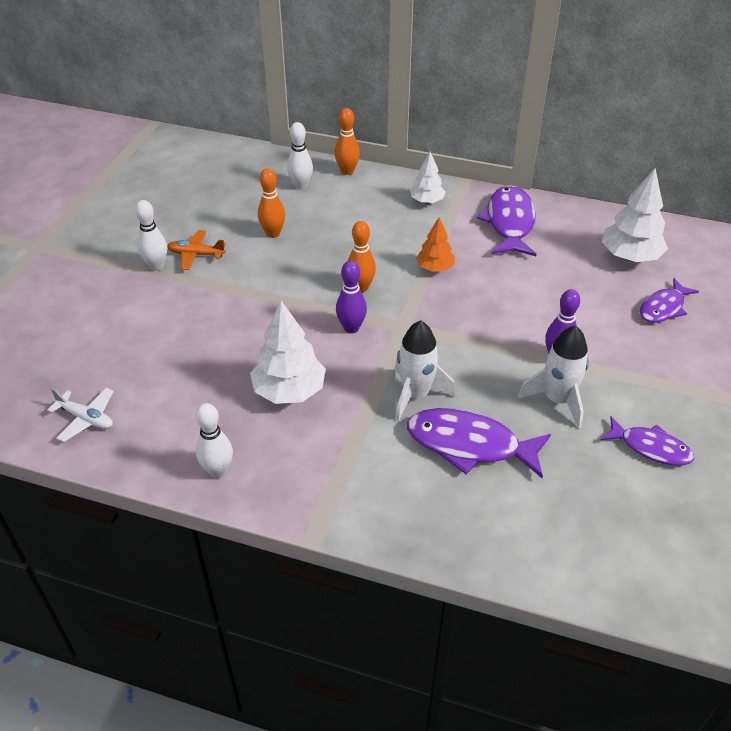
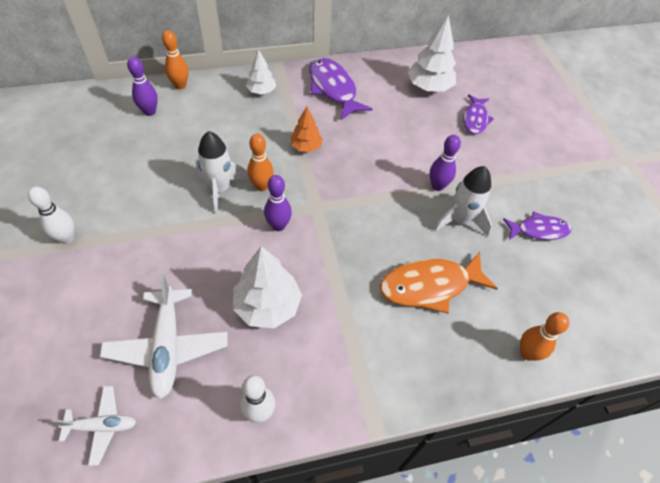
camera: 35 degrees left, 10 degrees up
(178, 384) = (168, 347): none -> white plane
(196, 254) = (98, 212): orange plane -> none
(273, 233) = (155, 165): orange bowling pin -> orange bowling pin (527, 353)
(301, 186) = (149, 112): white bowling pin -> purple bowling pin
(415, 395) = (365, 262): white rocket -> white rocket (220, 189)
(469, 445) = (430, 286): purple fish -> orange fish

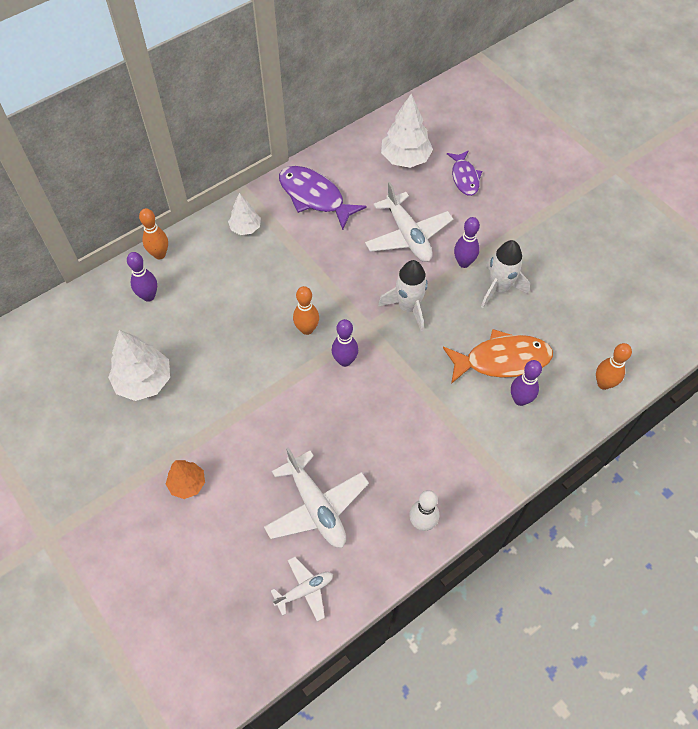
camera: 20 degrees left, 5 degrees up
(67, 238) = (160, 455): white bowling pin -> none
(220, 189) = (270, 348): white rocket -> white rocket (408, 307)
(268, 306) = (378, 436): white tree -> white tree (144, 381)
(306, 147) = (324, 271): orange tree -> orange tree (187, 484)
(397, 146) = (408, 235): none -> white plane
(429, 331) = (520, 400): none -> purple bowling pin
(430, 286) = (502, 360): orange fish -> orange fish turned 150 degrees counterclockwise
(539, 230) = (568, 270): purple fish -> none

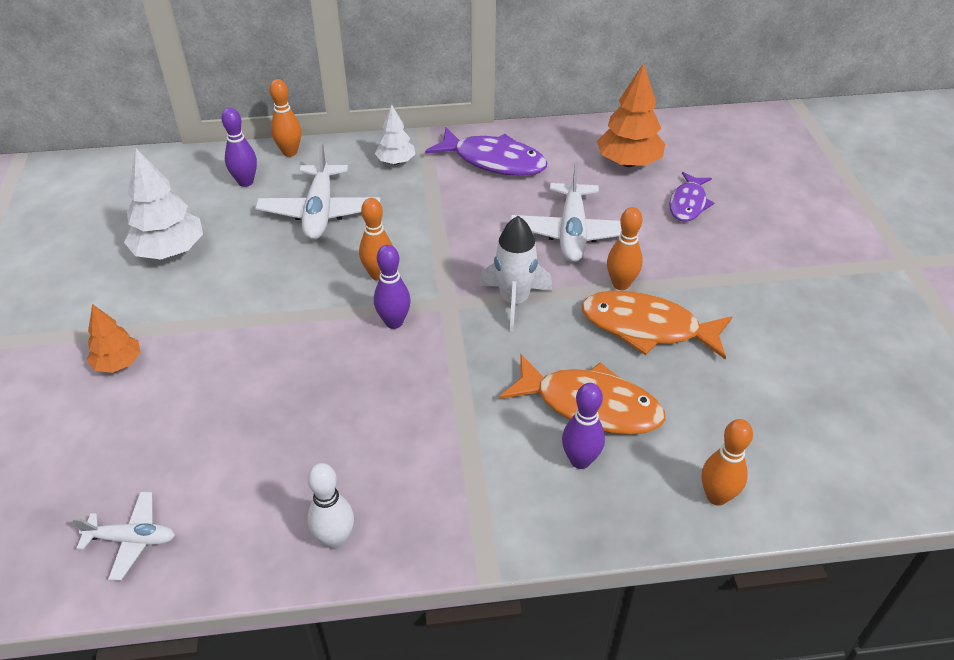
camera: 30 degrees right, 15 degrees down
(314, 197) = (494, 161): purple fish -> purple fish turned 135 degrees clockwise
(316, 507) = (228, 455): white plane -> white plane (320, 212)
(405, 158) = (628, 162): white tree -> orange tree
(464, 263) = (621, 284): purple bowling pin -> orange bowling pin
(499, 288) = (647, 328): white rocket -> orange fish

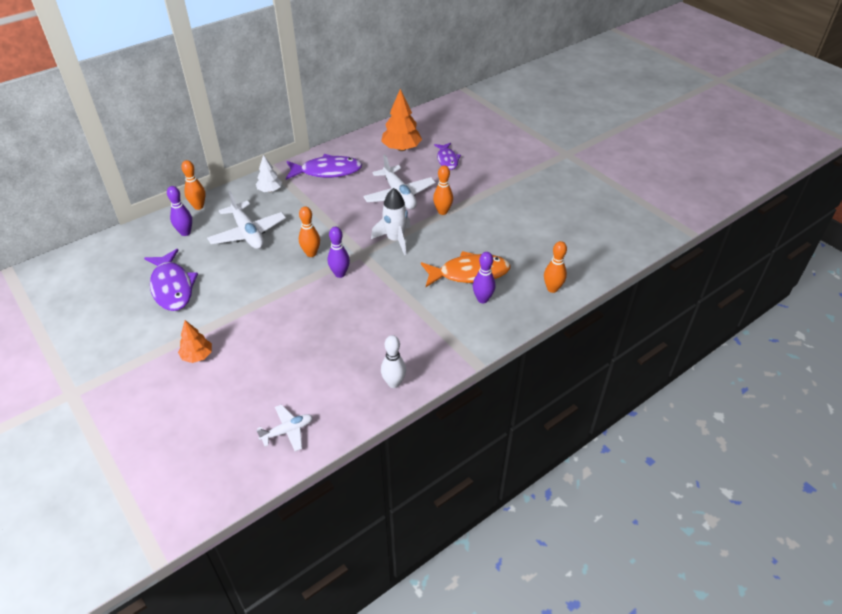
camera: 30 degrees left, 0 degrees up
(170, 251) = (172, 287): white tree -> purple fish
(647, 328) = (470, 227): orange fish -> none

